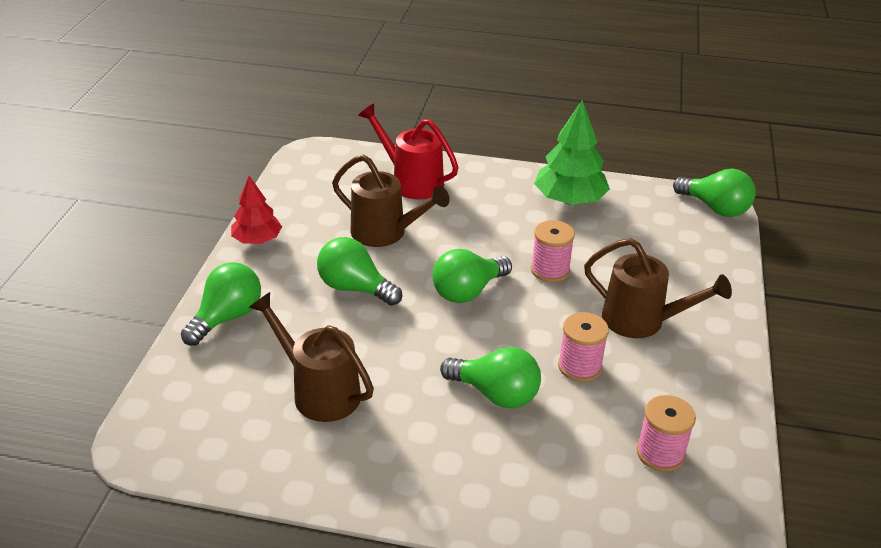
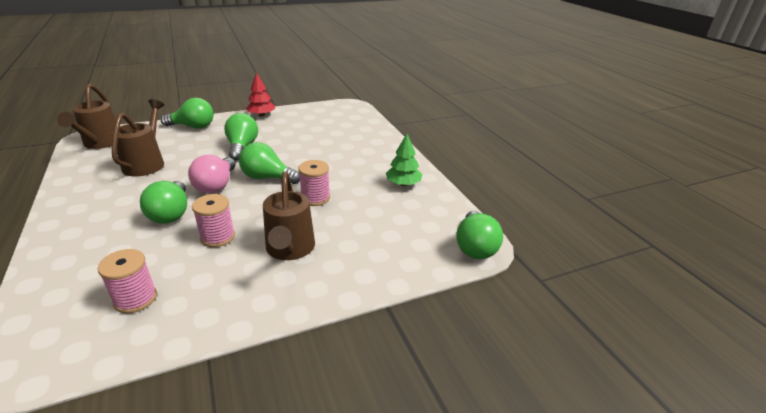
camera: 55 degrees right, 5 degrees down
(386, 233) = (300, 141): brown watering can -> brown watering can (100, 143)
(411, 181) = (357, 133): red watering can -> none
(452, 339) = (216, 185): none -> pink light bulb
(569, 199) = (403, 184): green tree -> green tree, size x0.64

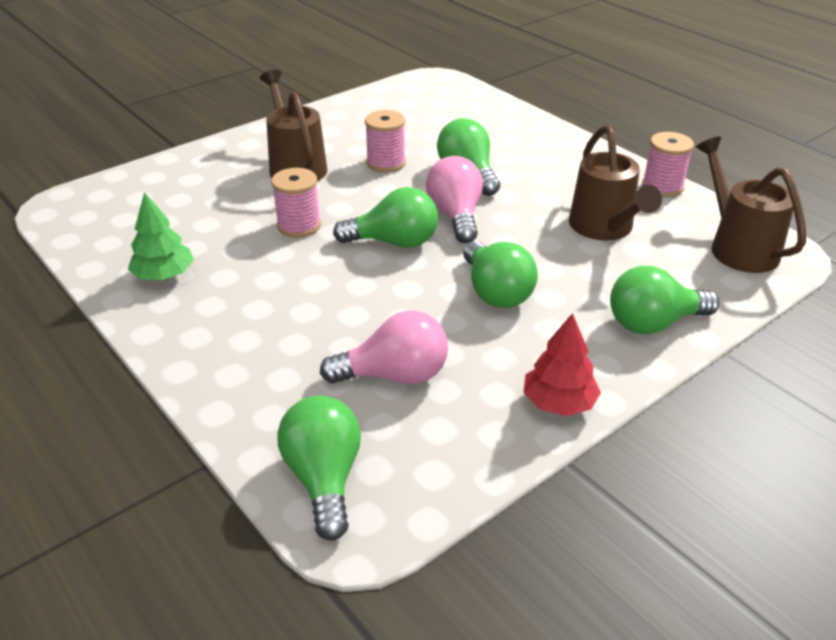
camera: 165 degrees right, 5 degrees up
(135, 299) = (407, 114): pink spool -> pink spool (662, 187)
(312, 130) = (395, 375): none -> pink light bulb
(475, 247) = (67, 205): green light bulb -> green light bulb (324, 478)

